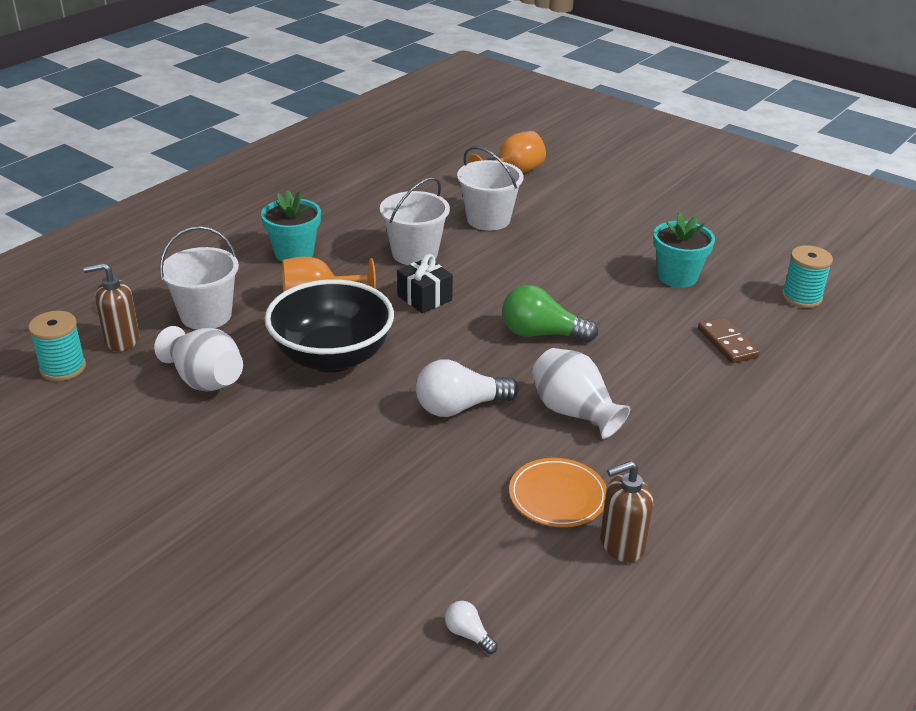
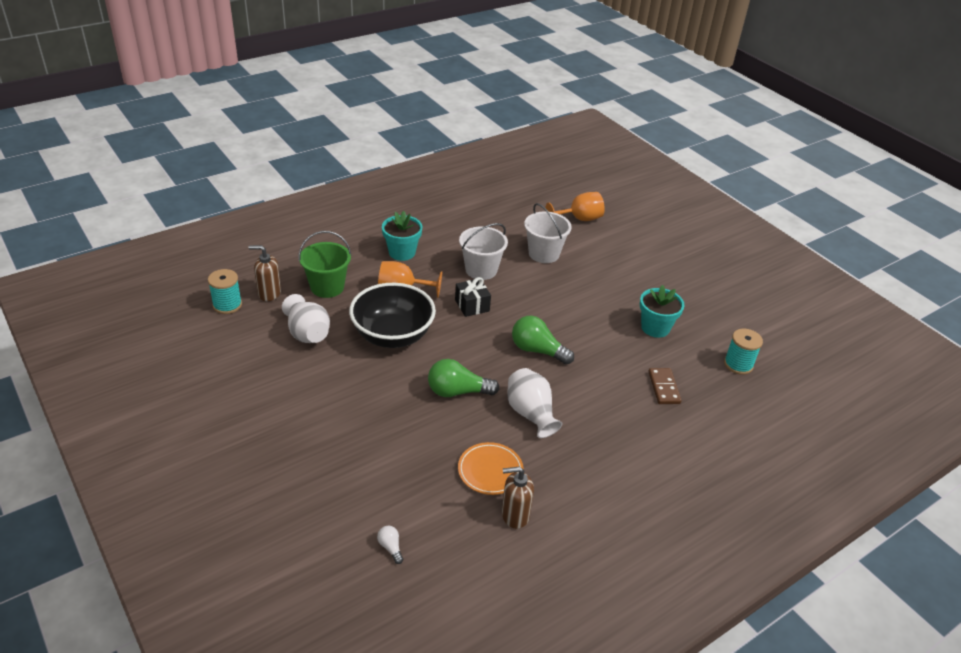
camera: 15 degrees right, 5 degrees up
(206, 315) = (327, 287): white bucket -> green bucket
(459, 407) = (457, 391): white light bulb -> green light bulb

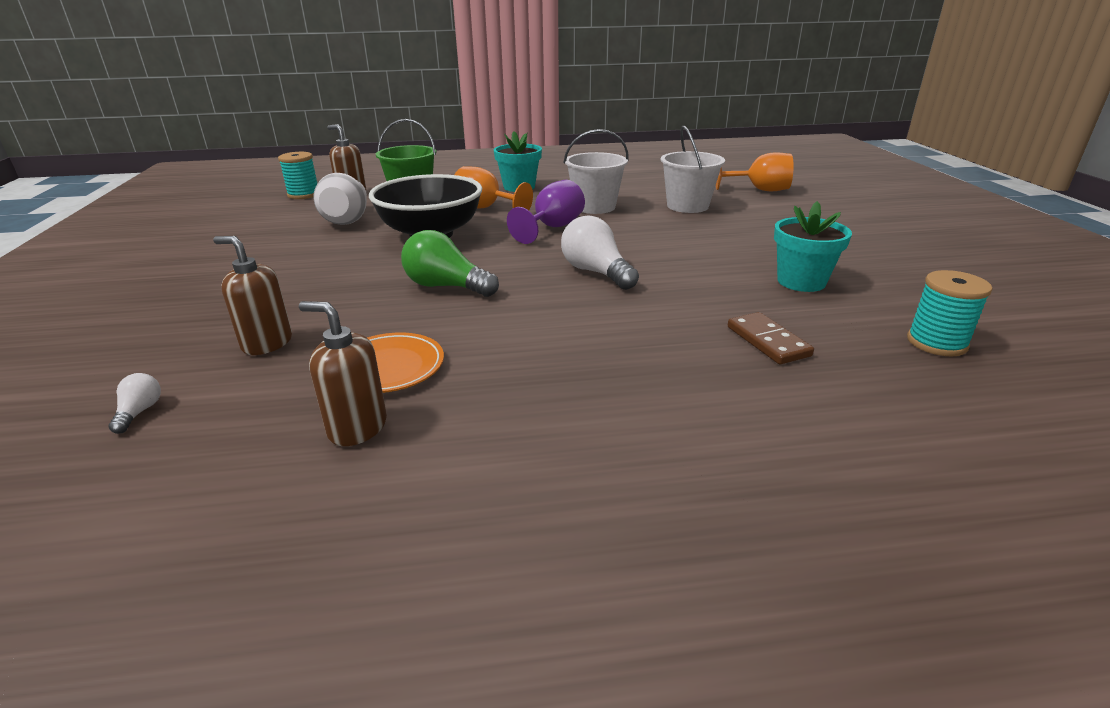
camera: 30 degrees right, 10 degrees down
(400, 476) = (267, 343): none -> brown soap dispenser
(472, 305) = (552, 228): black gift -> purple goblet
(530, 414) = (519, 325): white vase -> none
(537, 350) = (596, 272): green light bulb -> white light bulb
(663, 387) = (767, 341): brown domino -> brown domino turned 45 degrees counterclockwise

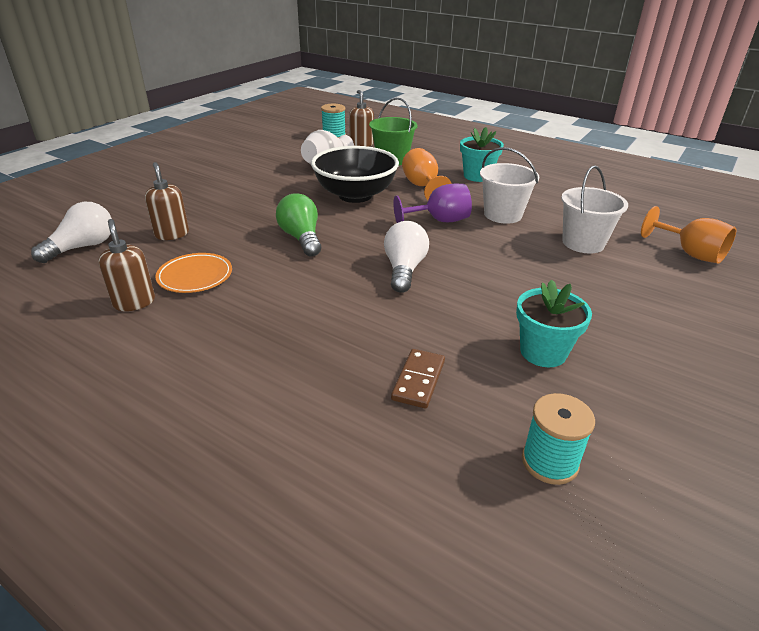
camera: 40 degrees right, 5 degrees up
(139, 412) = (83, 247): white light bulb -> white light bulb, size x2.11

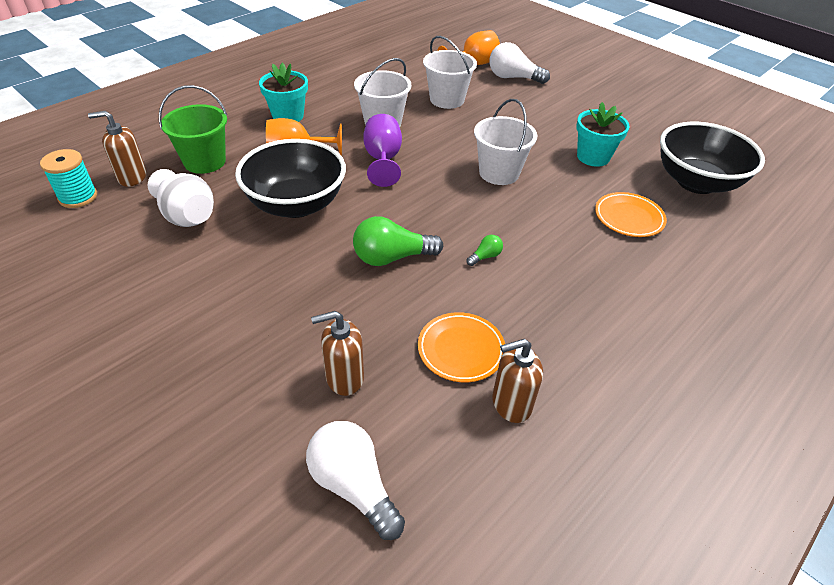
camera: 80 degrees left, 10 degrees up
(314, 281) = (485, 256): none -> green light bulb
(404, 269) = (472, 197): white light bulb -> white light bulb (513, 78)
(418, 380) = (628, 218): brown domino -> orange plate
(458, 282) = (499, 173): none -> white bucket
(549, 462) = (696, 182): turquoise spool -> black bowl

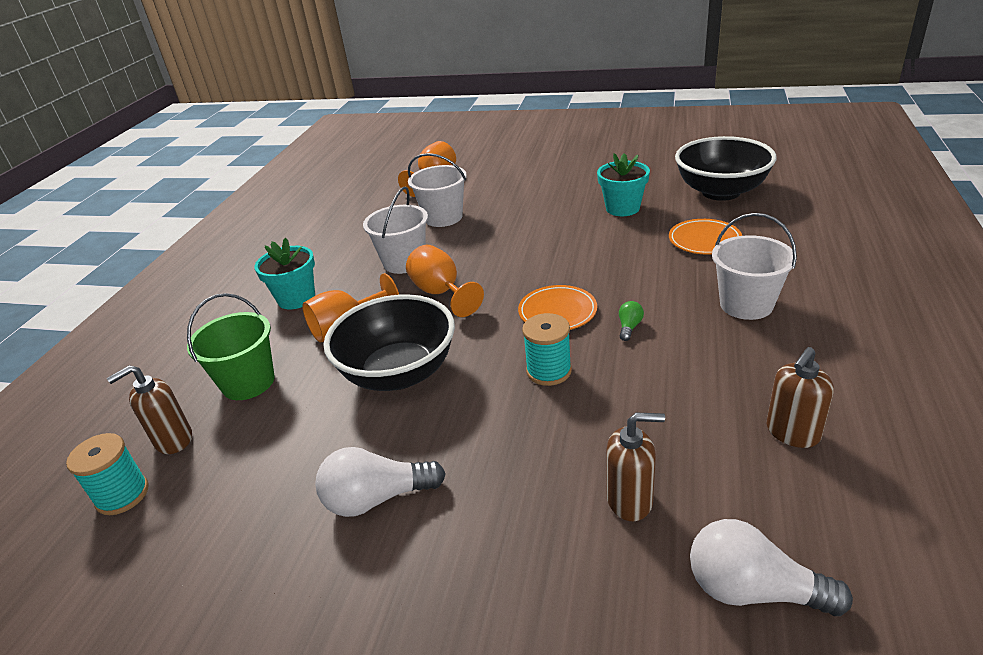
camera: 25 degrees left, 10 degrees down
(187, 216) = (288, 444): white vase -> none
(344, 378) = (630, 500): brown soap dispenser -> brown soap dispenser turned 135 degrees counterclockwise
(383, 160) = (441, 293): purple goblet -> orange goblet
(392, 257) = (549, 371): green light bulb -> turquoise spool
(461, 349) = (700, 413): orange plate -> orange plate (557, 312)
(499, 173) = (560, 255): white bucket -> white bucket (746, 304)
(513, 78) = (483, 176): white light bulb -> white light bulb (377, 498)

